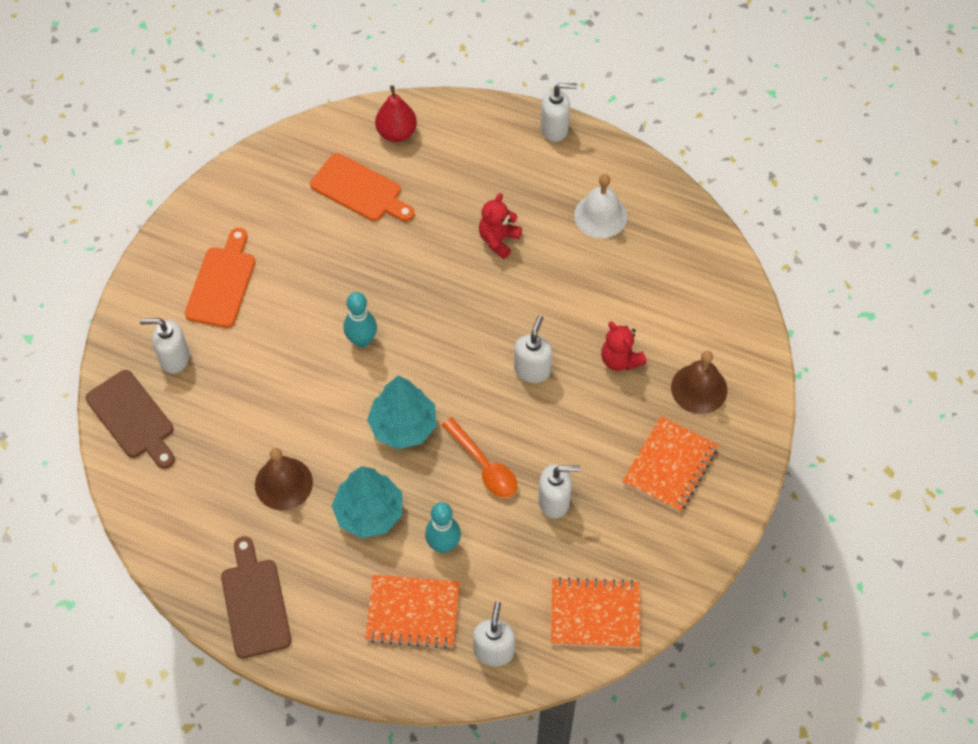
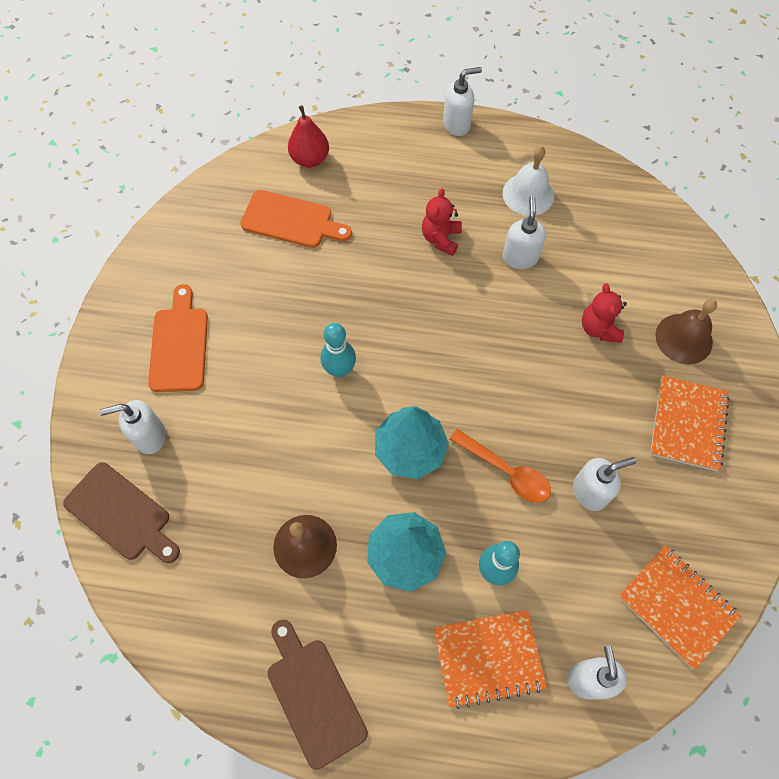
camera: 15 degrees left, 5 degrees up
(532, 370) = (518, 359): white soap dispenser -> white soap dispenser (520, 257)
(595, 614) = (677, 606): orange notebook -> orange notebook turned 60 degrees clockwise
(620, 360) = (599, 328): red teddy bear -> red teddy bear turned 45 degrees clockwise

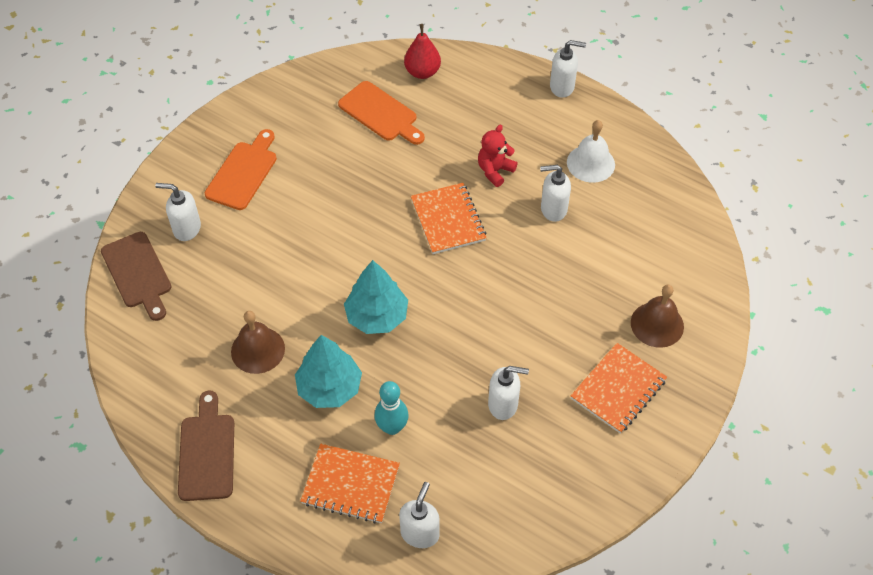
camera: 25 degrees right, 10 degrees down
(339, 370) = (355, 237): turquoise bowling pin -> none
(505, 471) = (443, 362): orange spoon -> none
(520, 257) = (553, 209): white soap dispenser -> white soap dispenser turned 120 degrees counterclockwise
(599, 328) = (587, 288): red teddy bear -> none
(677, 606) = (523, 515): orange notebook -> orange notebook (448, 220)

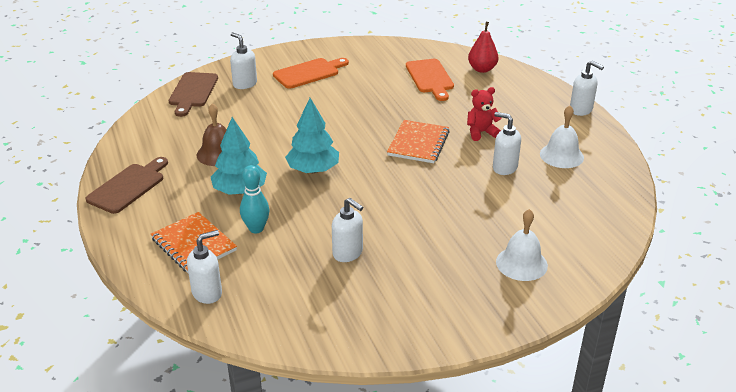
camera: 35 degrees right, 20 degrees down
(618, 389) = (447, 286): orange notebook -> none
(657, 324) = (521, 263): brown bell -> white bell

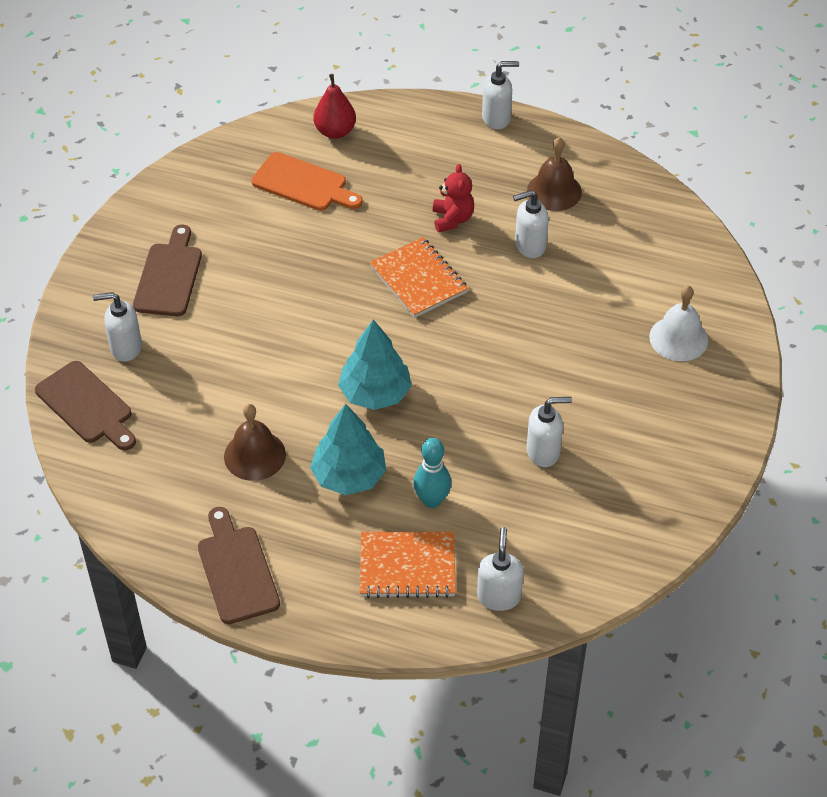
camera: 50 degrees left, 15 degrees up
(309, 73) = (169, 276): orange cutting board -> brown cutting board
(481, 132) = (452, 219): red teddy bear -> red teddy bear turned 150 degrees clockwise
(561, 155) = (554, 191): white bell -> brown bell

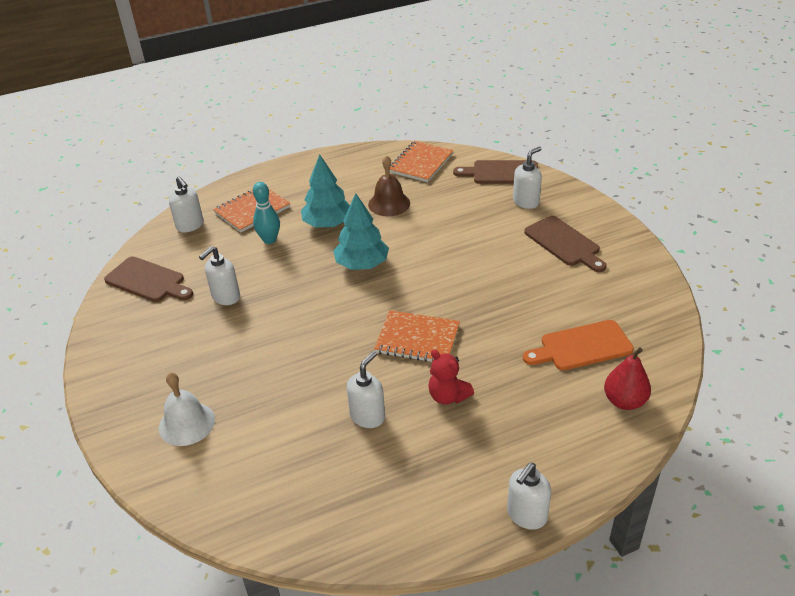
camera: 140 degrees right, 10 degrees down
(143, 492) = (420, 163): none -> orange notebook
(237, 570) = (336, 166): brown cutting board -> brown cutting board (148, 281)
(554, 191) = (398, 478): brown bell -> none

